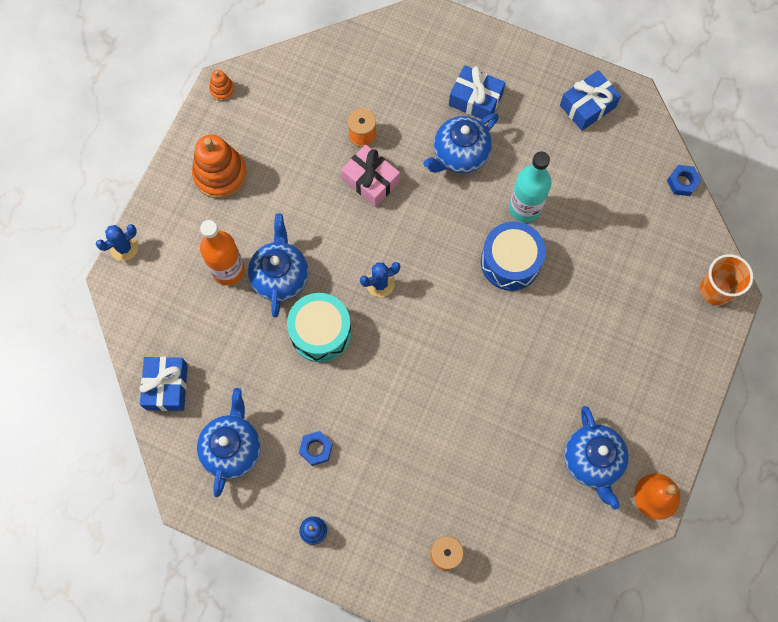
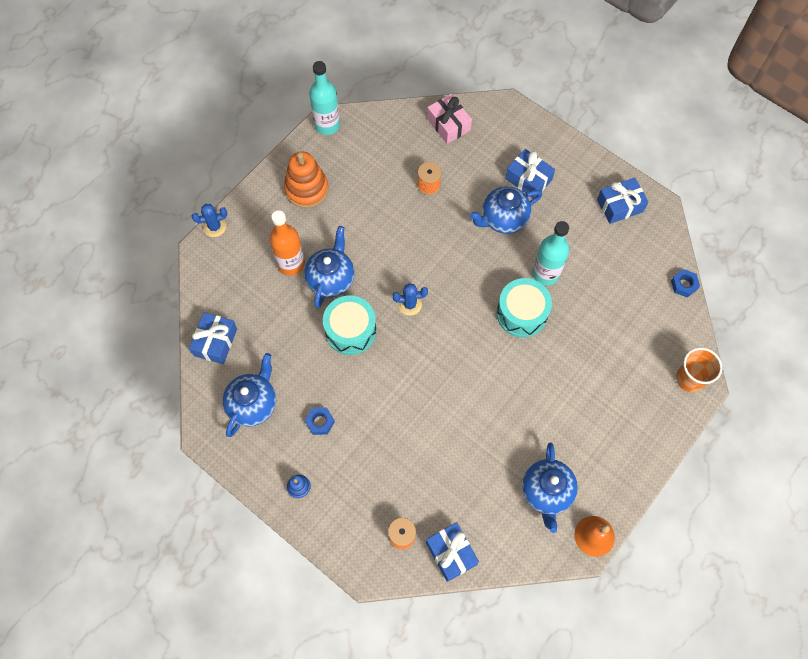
camera: 15 degrees right, 5 degrees down
(222, 90) = (327, 125): orange stacking toy -> turquoise bottle
(370, 181) = (425, 222): pink gift -> pink gift (448, 124)
(505, 559) = (451, 553): none -> blue gift
(510, 262) = (522, 313): blue drum -> turquoise drum

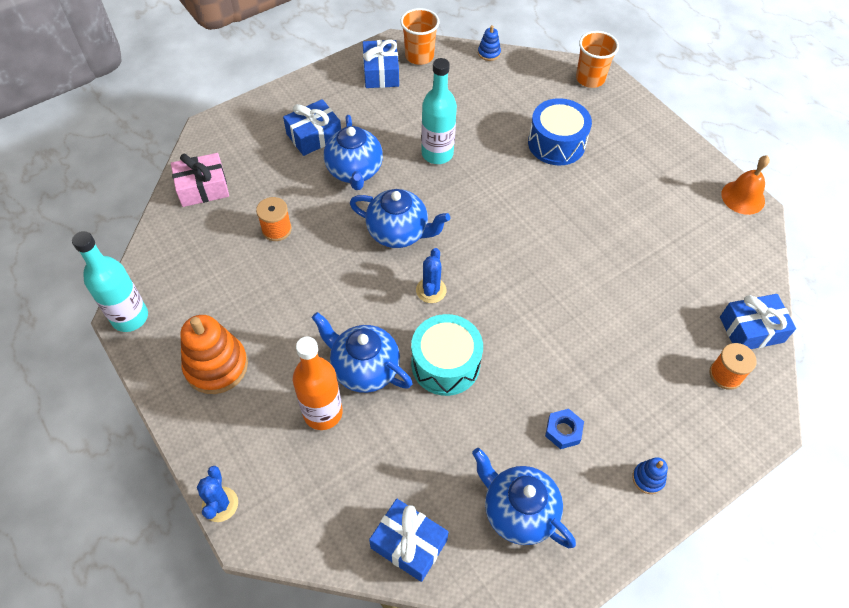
camera: 75 degrees left, 10 degrees down
(522, 313) = (478, 187): turquoise drum -> none
(546, 492) = (691, 223): blue teapot -> blue teapot (399, 233)
(595, 365) = (556, 143): none -> blue drum
(654, 229) = (419, 56): none -> orange cup
(684, 285) = (489, 53): blue nut -> blue stacking toy

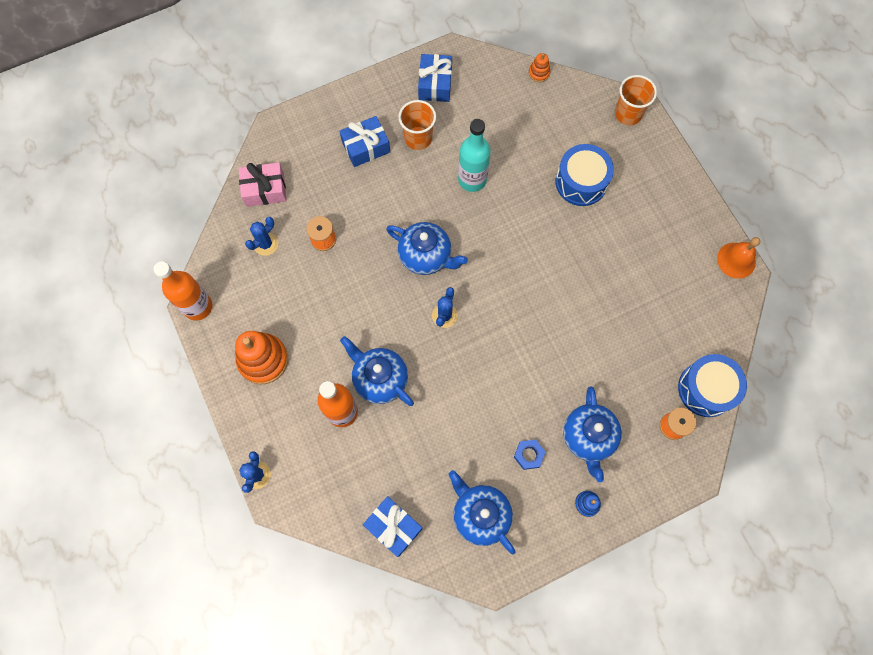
camera: 10 degrees right, 15 degrees up
(130, 317) = (198, 306): turquoise bottle -> orange bottle
(208, 242) = (266, 244): none -> blue cactus
(355, 171) = (397, 189): blue teapot -> blue teapot (588, 437)
(419, 56) = (473, 69): orange cup -> orange cup (418, 138)
(445, 364) = (445, 384): turquoise drum -> none
(489, 53) = (539, 73): blue stacking toy -> orange stacking toy
(751, 330) = (706, 389): blue gift -> blue drum

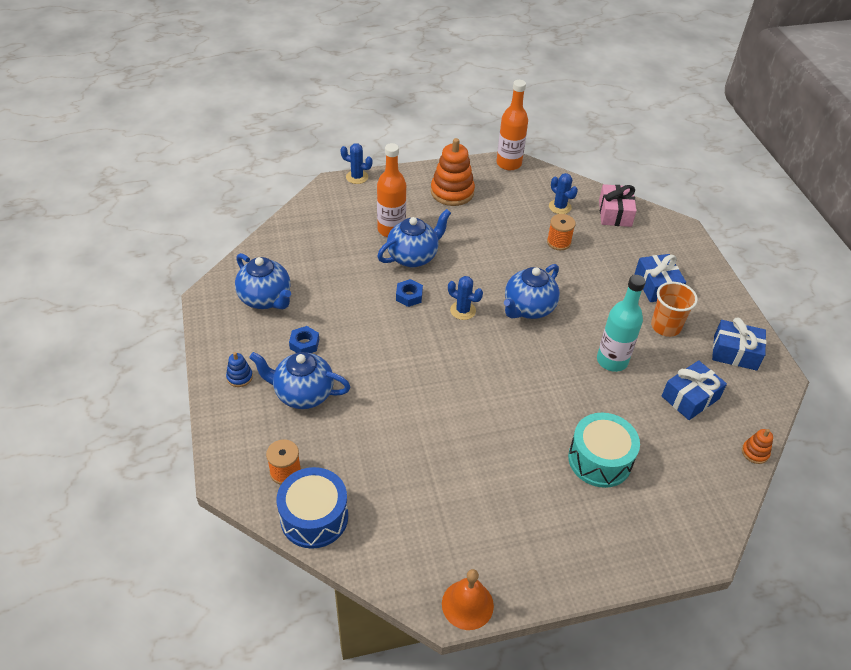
camera: 100 degrees right, 25 degrees down
(393, 527) = (281, 244): blue gift -> blue gift (690, 397)
(438, 370) = (409, 296): none -> blue nut
(480, 514) = (266, 299): blue teapot -> blue teapot turned 75 degrees clockwise
(581, 182) = (599, 460): blue drum -> turquoise drum
(628, 114) = (695, 536): orange cup -> none

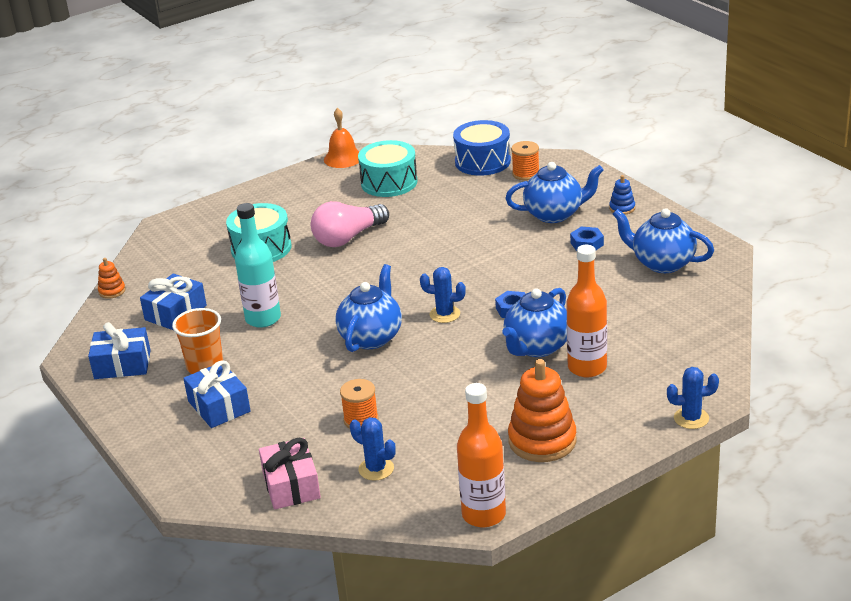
camera: 165 degrees right, 15 degrees down
(433, 522) = (389, 182): none -> turquoise drum
(509, 440) = (348, 238): none -> pink light bulb

